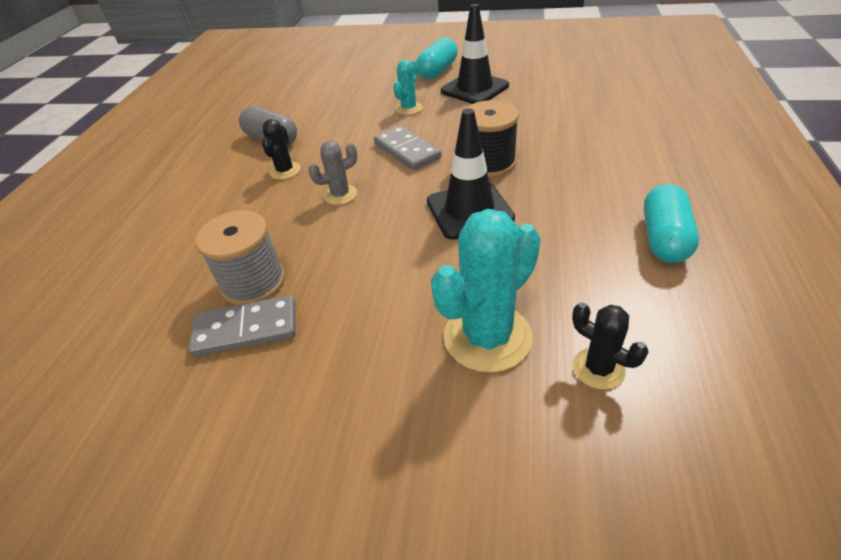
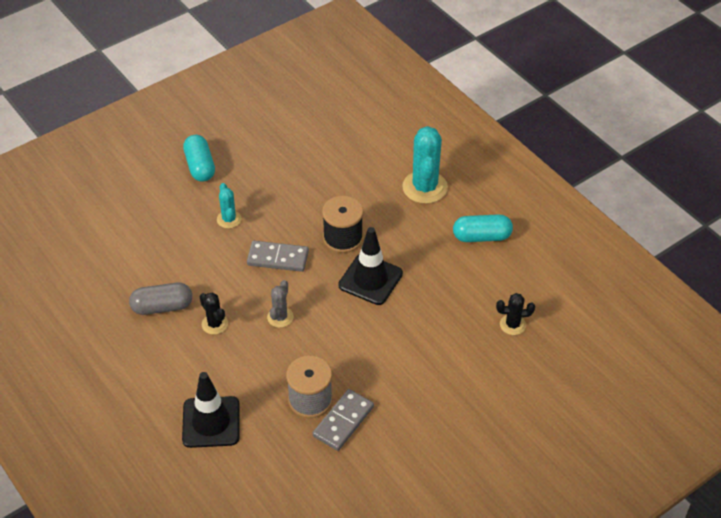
camera: 50 degrees left, 5 degrees up
(474, 89) = (254, 173): black traffic cone -> black traffic cone (211, 422)
(487, 337) = (457, 343): turquoise cactus -> turquoise cactus (425, 187)
(664, 238) = (481, 236): turquoise capsule -> turquoise capsule turned 60 degrees counterclockwise

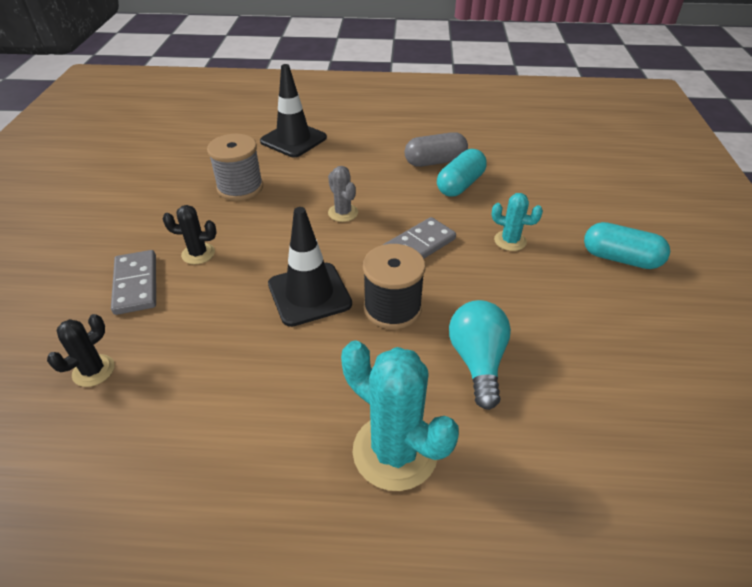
camera: 130 degrees right, 5 degrees down
(162, 307) = (435, 162): grey capsule -> grey capsule turned 45 degrees clockwise
(214, 324) = (382, 177): black cactus -> black cactus (198, 254)
(343, 421) = (196, 193): grey domino -> grey domino (136, 284)
(345, 187) = (477, 361): none -> turquoise light bulb
(481, 236) = (237, 449): turquoise capsule -> turquoise capsule (460, 185)

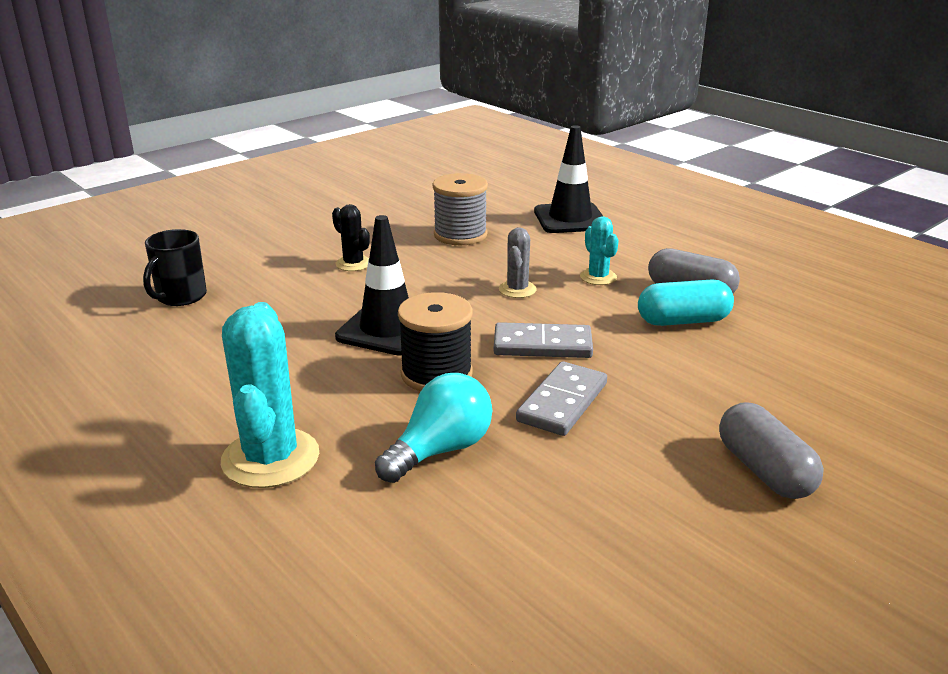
camera: 45 degrees right, 15 degrees down
(93, 370) = (180, 297): black cactus -> black mug
(136, 284) = (282, 262): grey domino -> grey domino (562, 402)
(510, 241) = (651, 388): turquoise cactus -> turquoise cactus (598, 277)
(620, 258) = (764, 471): turquoise capsule -> grey capsule

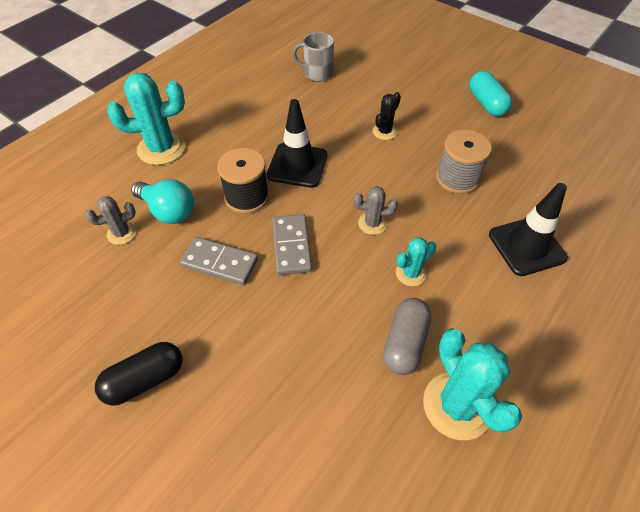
camera: 80 degrees right, 25 degrees up
(180, 297) = (317, 73): black mug -> grey mug
(478, 503) = (122, 233): none -> grey cactus
(683, 321) = (347, 335): turquoise capsule -> turquoise capsule (486, 103)
(759, 276) = (457, 405): none -> turquoise cactus
(764, 471) = (145, 380): grey capsule -> black capsule

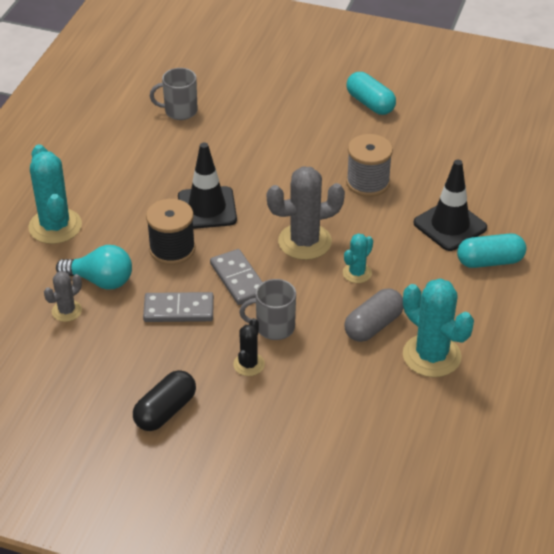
camera: 20 degrees left, 10 degrees down
(161, 148) = (55, 226): turquoise cactus -> turquoise cactus turned 75 degrees counterclockwise
(301, 312) = (274, 327): none -> grey mug
(372, 223) = (305, 242): grey cactus -> grey cactus, size x1.87
(384, 132) = (279, 155): black cactus -> black cactus (249, 364)
(405, 343) = (373, 325): grey capsule -> grey capsule turned 45 degrees clockwise
(559, 301) = (490, 261): none -> turquoise capsule

